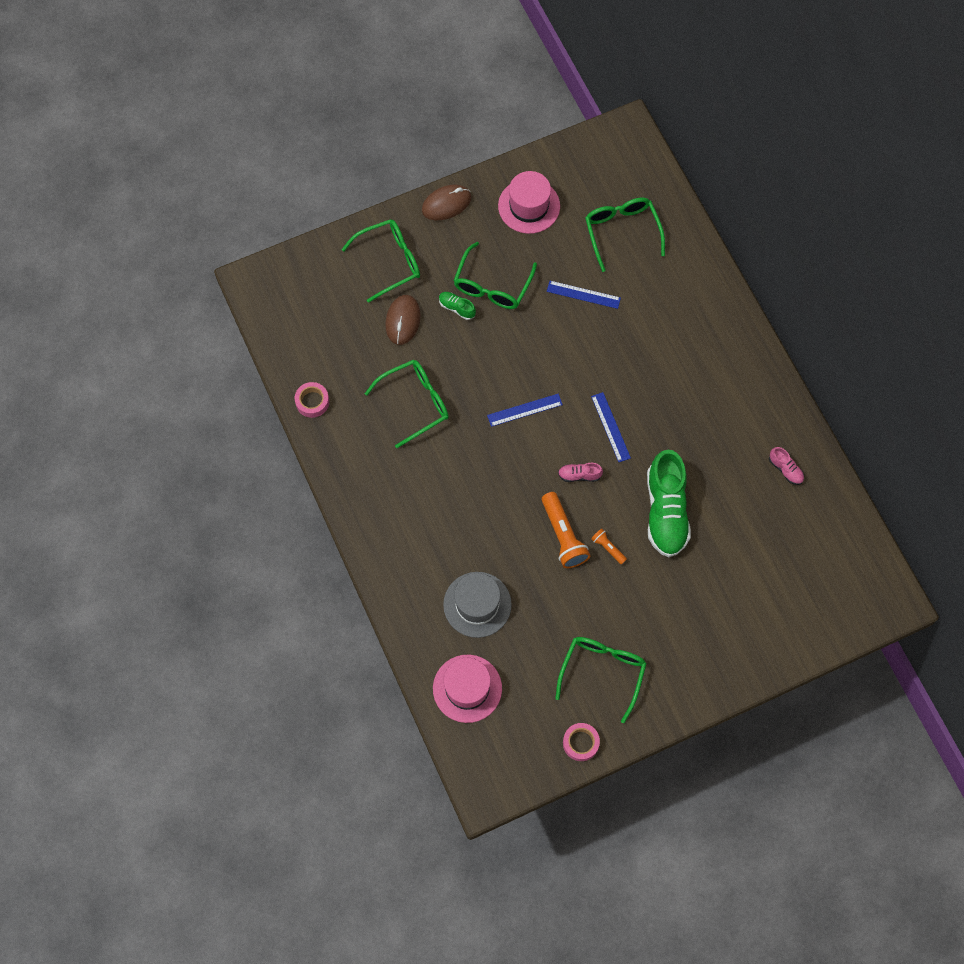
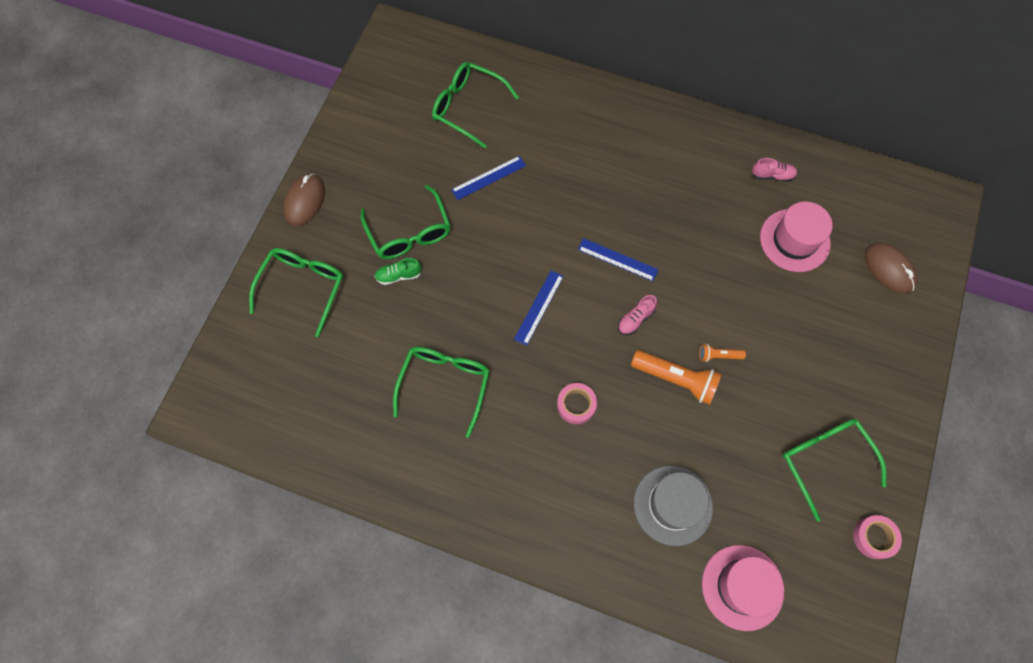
camera: 45 degrees left, 0 degrees up
(312, 402) = (354, 467): pink tape -> pink tape (576, 405)
(403, 321) = (364, 325): brown mouse -> brown mouse (889, 269)
(529, 206) = (375, 147): pink hat -> pink hat (794, 240)
(665, 511) = (727, 286): green shoe -> none

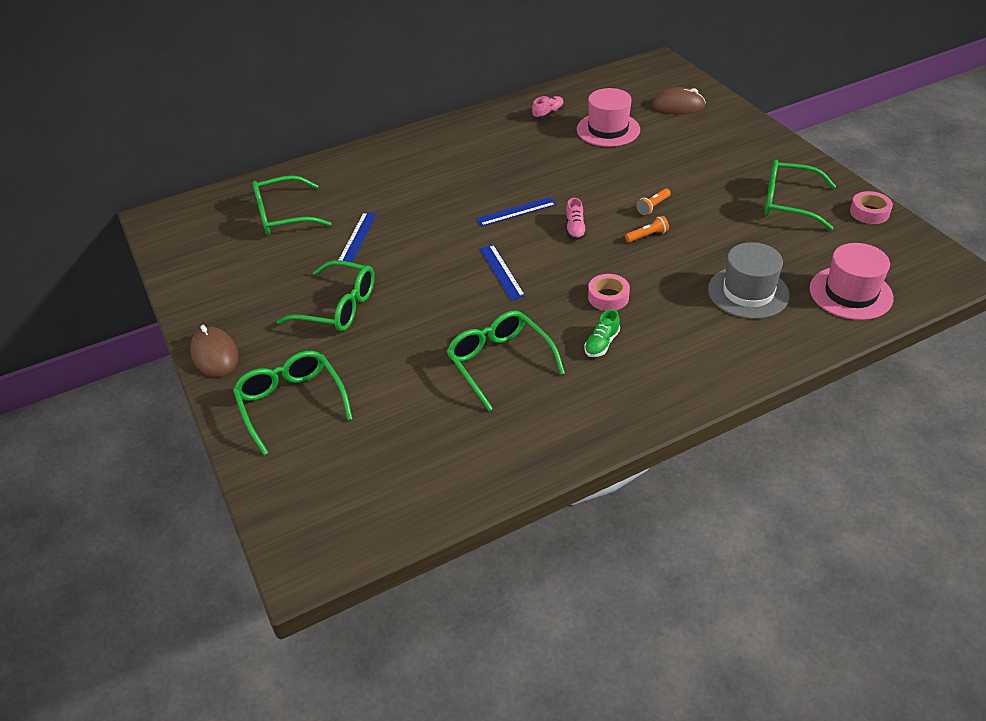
camera: 45 degrees left, 25 degrees down
(399, 275) = (366, 335): green shoe -> green shoe (601, 344)
(675, 379) = (647, 236): orange flashlight -> orange flashlight, size x0.52

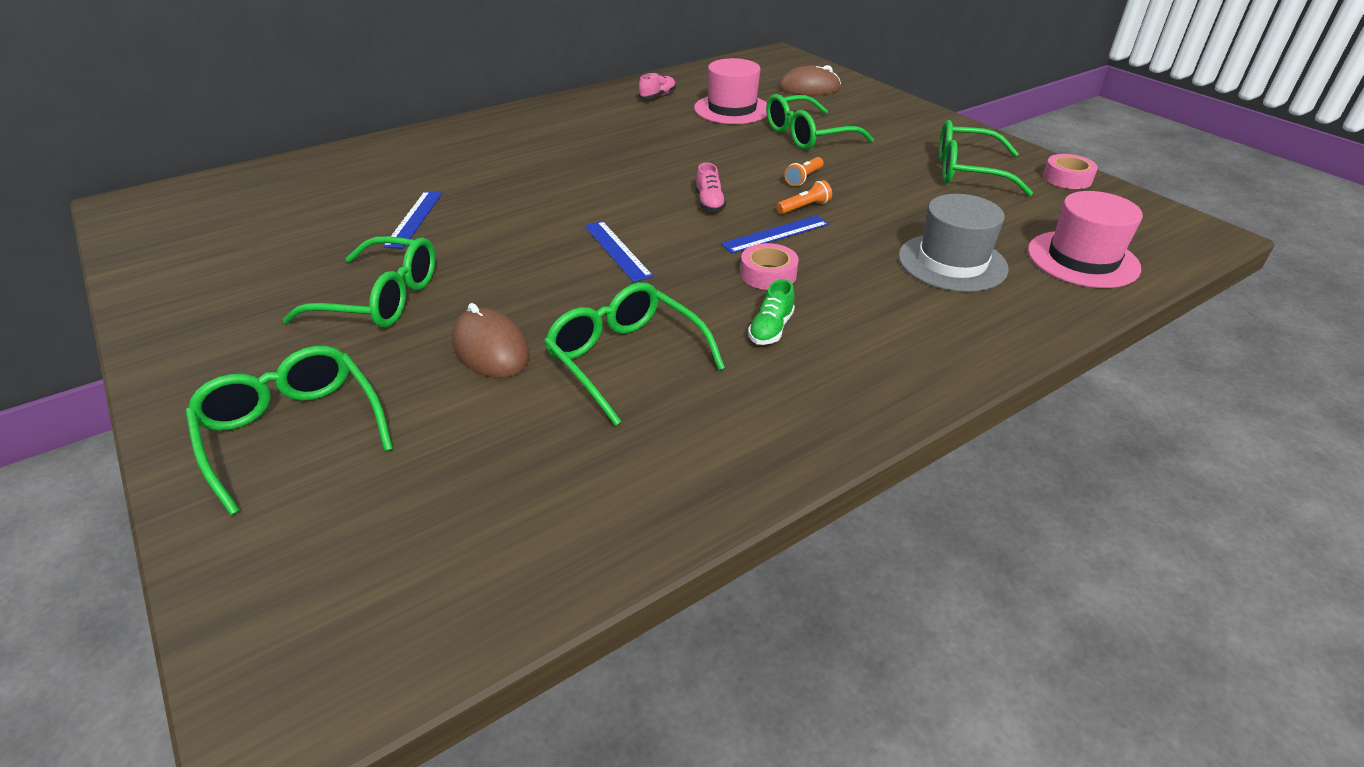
camera: 10 degrees left, 5 degrees down
(215, 355) = (176, 368): brown mouse -> brown mouse (491, 349)
(283, 216) = (311, 198): green glasses -> green glasses (807, 136)
(516, 212) = (630, 187): blue ruler -> blue ruler (776, 234)

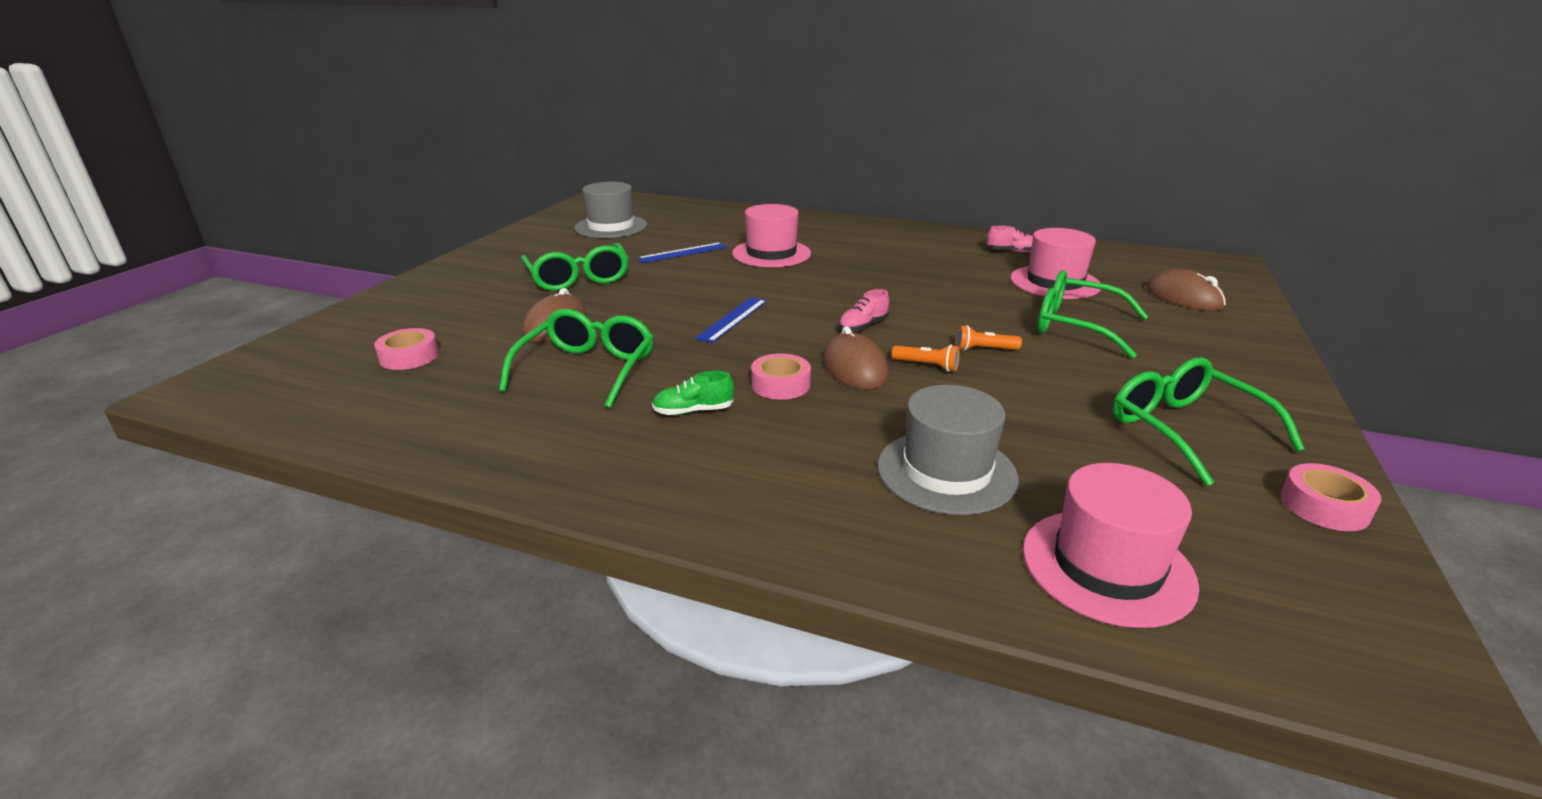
camera: 55 degrees right, 10 degrees down
(252, 232) = (611, 227): none -> grey hat
(292, 431) = (426, 307): green glasses -> none
(436, 475) = (409, 356): none -> pink tape
(497, 180) = (771, 253): none -> pink hat
(776, 234) = (854, 368): blue ruler -> brown mouse

